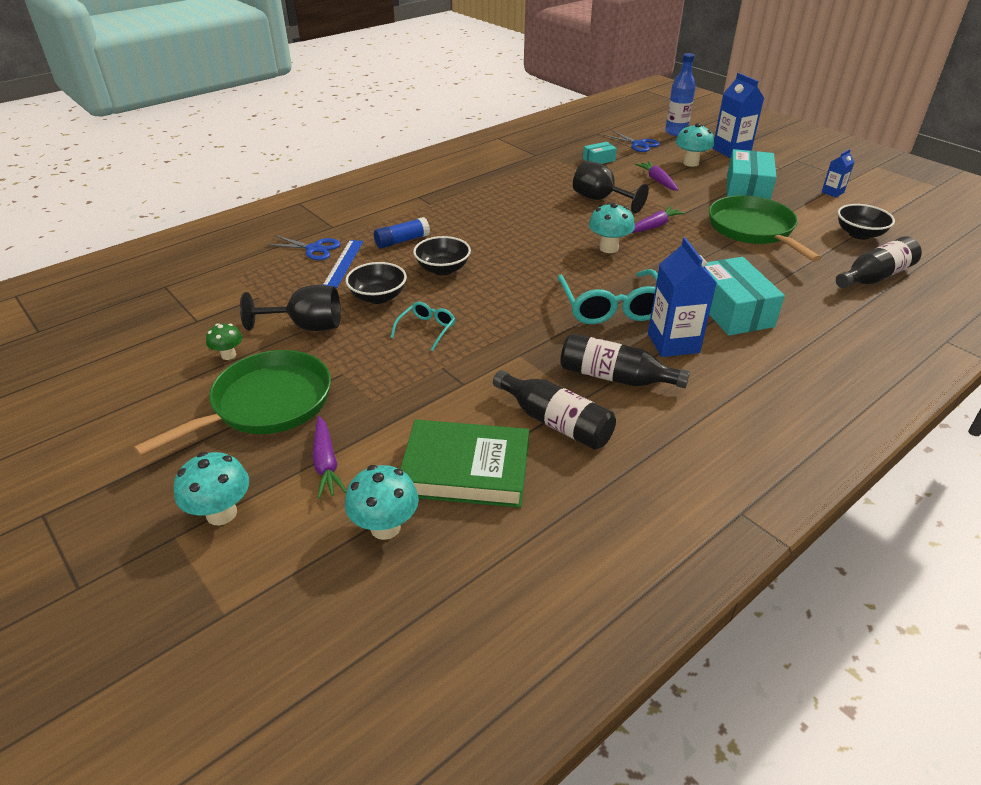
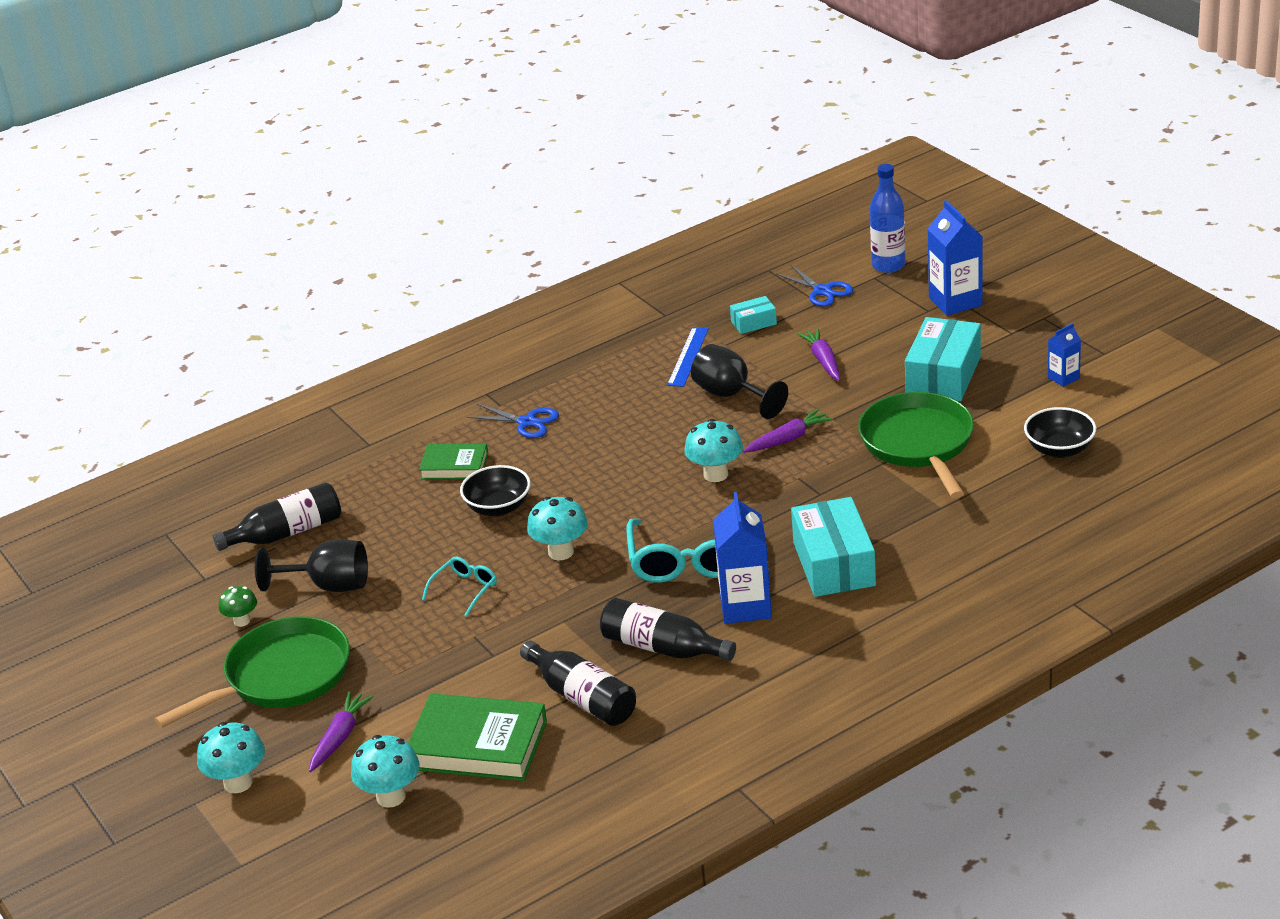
camera: 10 degrees right, 5 degrees down
(314, 249) = (344, 479): blue scissors -> blue scissors (527, 422)
(326, 463) = (340, 737): purple carrot -> purple carrot turned 150 degrees counterclockwise
(343, 263) = (378, 499): blue ruler -> blue ruler (688, 357)
(378, 297) = (415, 547): black bowl -> none
(402, 241) = (454, 466): blue glue stick -> green book
(691, 163) = (885, 326): turquoise mushroom -> turquoise mushroom (561, 552)
(874, 277) = (1040, 515): black bottle -> black bottle (287, 533)

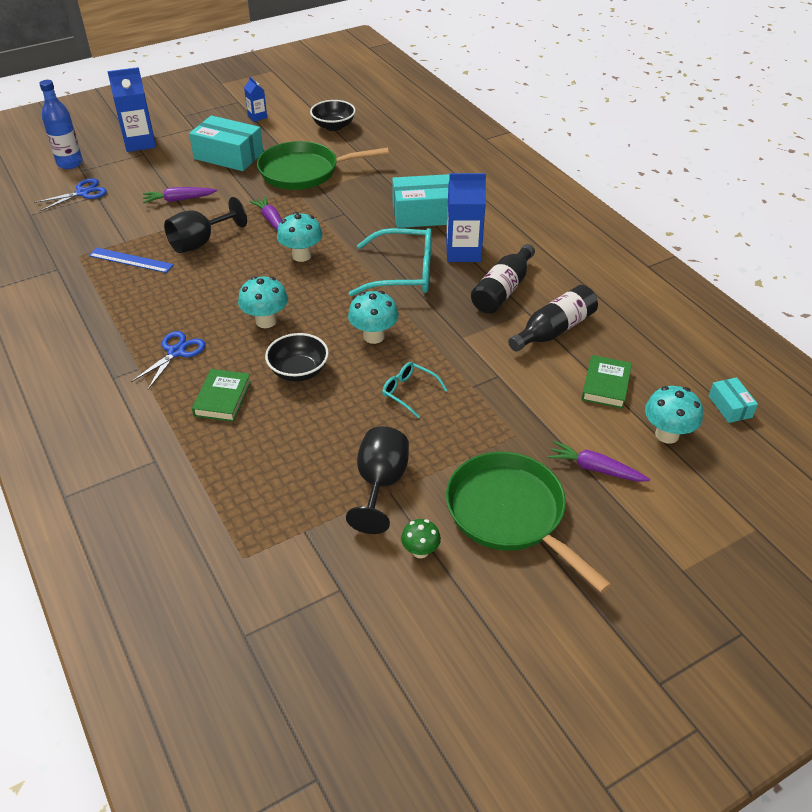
camera: 90 degrees left, 10 degrees up
(238, 783) = (655, 538): turquoise mushroom -> turquoise mushroom (266, 321)
(287, 533) = (283, 521): black bottle -> none
(478, 745) = (606, 385): green book -> green book, size x0.60
(753, 323) = (104, 226): turquoise box -> turquoise box (730, 406)

